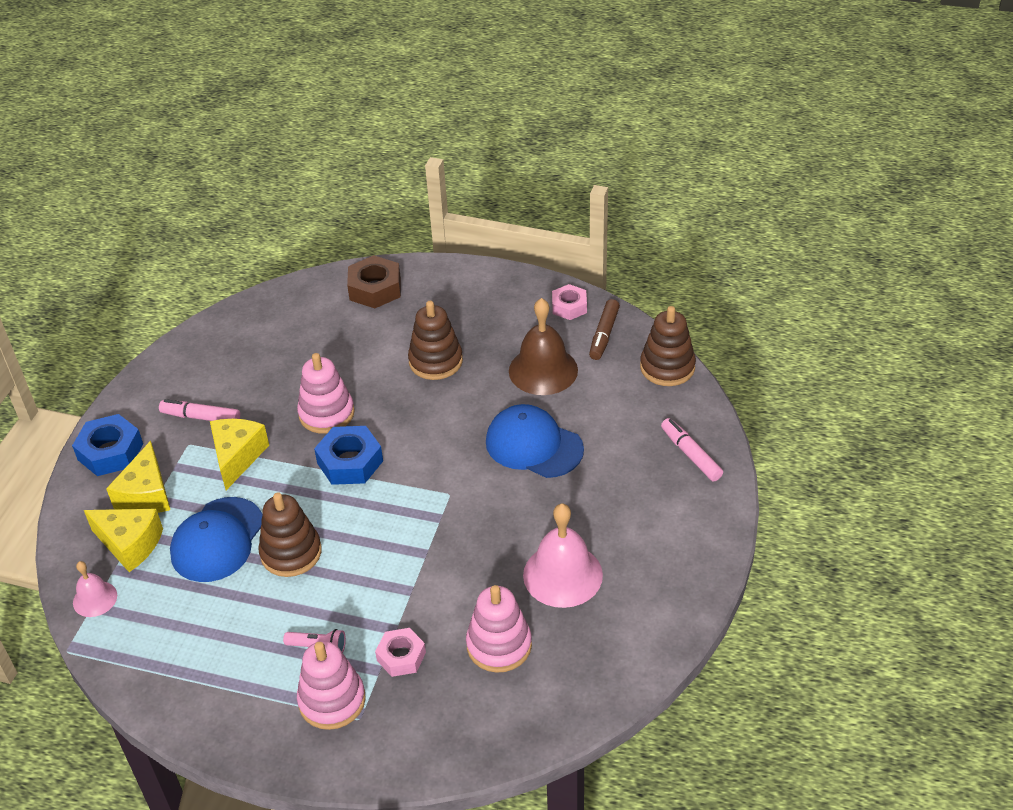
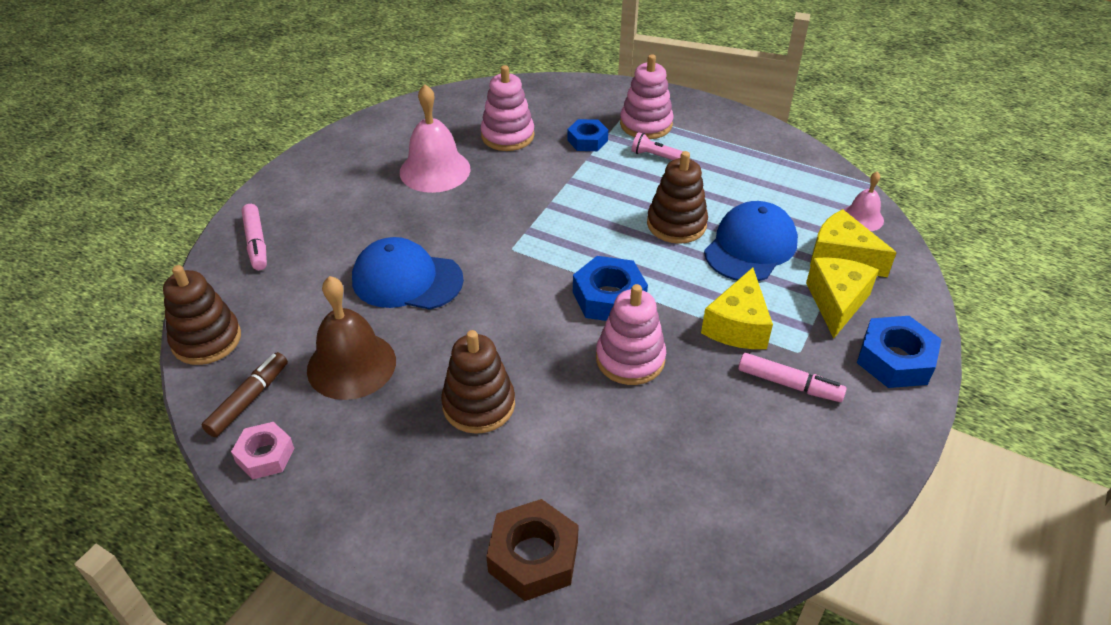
camera: 170 degrees left, 0 degrees up
(401, 656) = (587, 140): pink nut -> blue nut
(533, 445) = (406, 280): blue cap -> blue cap turned 150 degrees clockwise

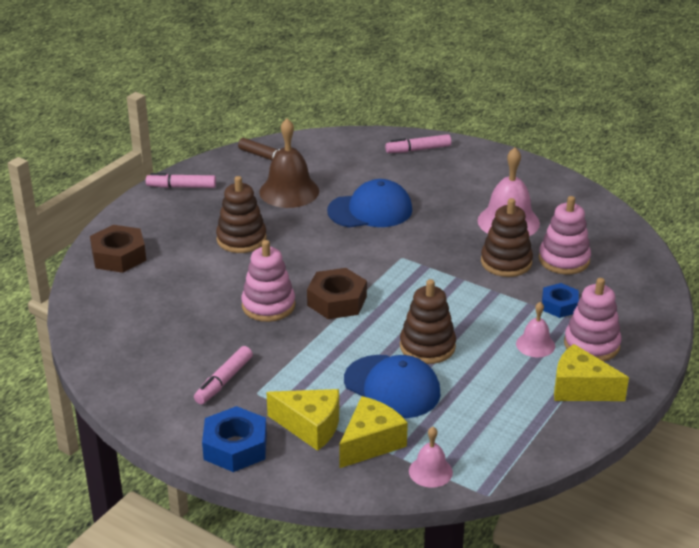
camera: 95 degrees right, 10 degrees down
(206, 340) = (323, 140): brown stacking toy -> brown stacking toy (506, 262)
(265, 455) = (222, 166): pink nut -> none
(324, 504) = (181, 187): none -> pink marker
(406, 280) = (370, 210): blue cap -> blue cap turned 60 degrees clockwise
(609, 297) = (337, 301): blue nut -> brown nut
(654, 156) = (535, 345): pink flashlight -> pink bell
(738, 326) = (292, 364): yellow cheese -> yellow cheese (580, 388)

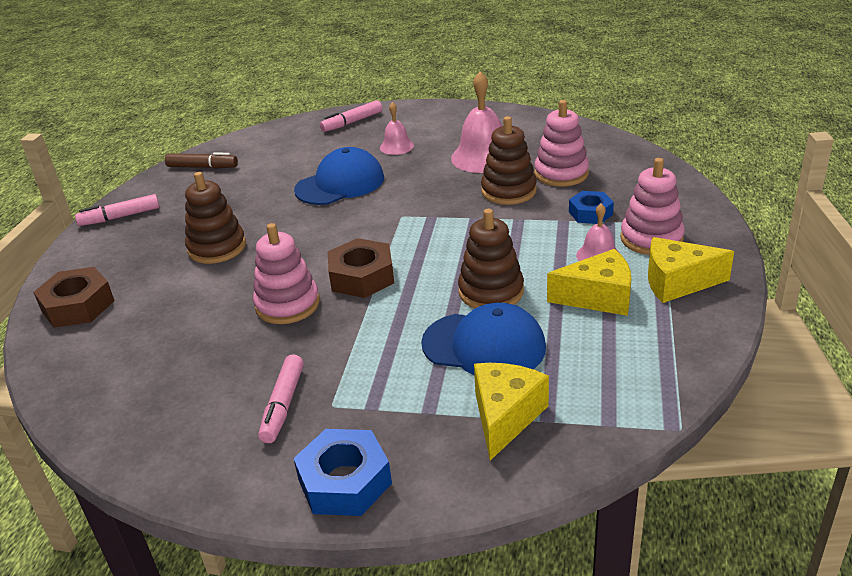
camera: 20 degrees left, 0 degrees up
(289, 191) = (243, 190): brown bell -> none
(310, 426) = (421, 422): yellow cheese -> yellow cheese (598, 297)
(430, 471) = (596, 425): pink bell -> pink bell (396, 146)

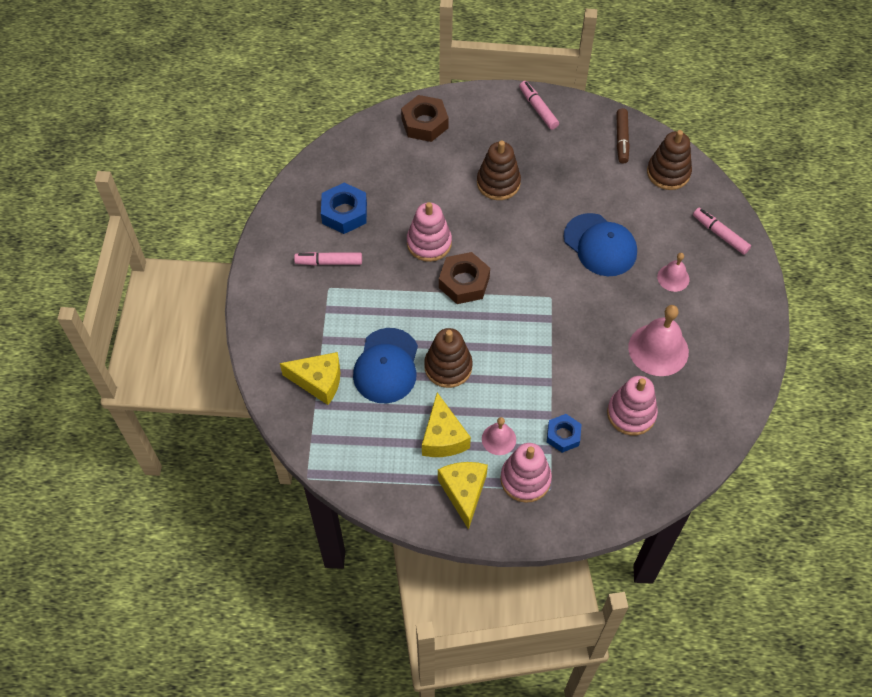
camera: 80 degrees right, 25 degrees up
(344, 482) = (267, 305): blue nut -> blue nut (344, 213)
(508, 191) = (596, 372): brown stacking toy -> brown stacking toy (668, 173)

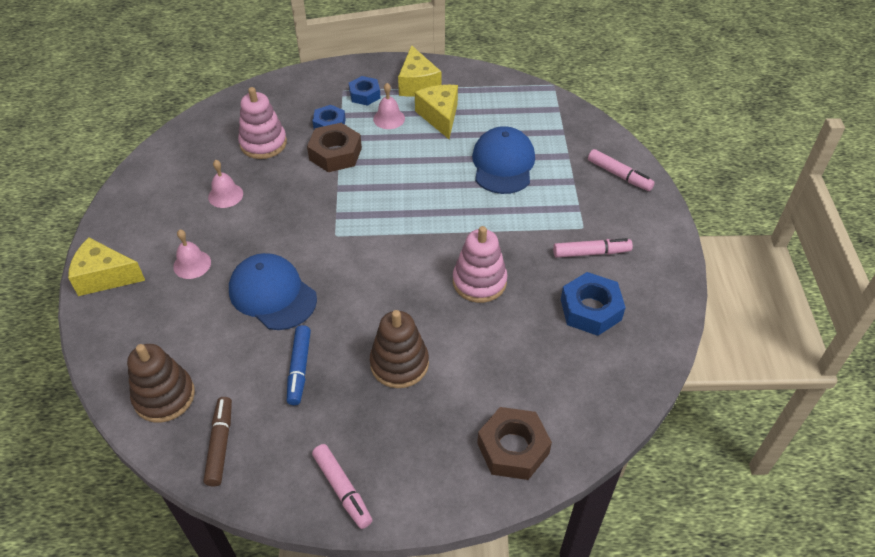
camera: 175 degrees right, 10 degrees down
(318, 381) = (566, 148): yellow cheese -> yellow cheese (105, 277)
(448, 367) = (441, 167): brown stacking toy -> none
(464, 282) = (433, 243): brown nut -> brown nut (335, 154)
(525, 479) = (364, 95): pink stacking toy -> blue nut
(572, 185) = (299, 369): none -> blue marker
(658, 349) = (225, 195): pink bell -> pink bell, size x0.55
(720, 234) = (120, 318): pink marker -> pink marker (619, 175)

